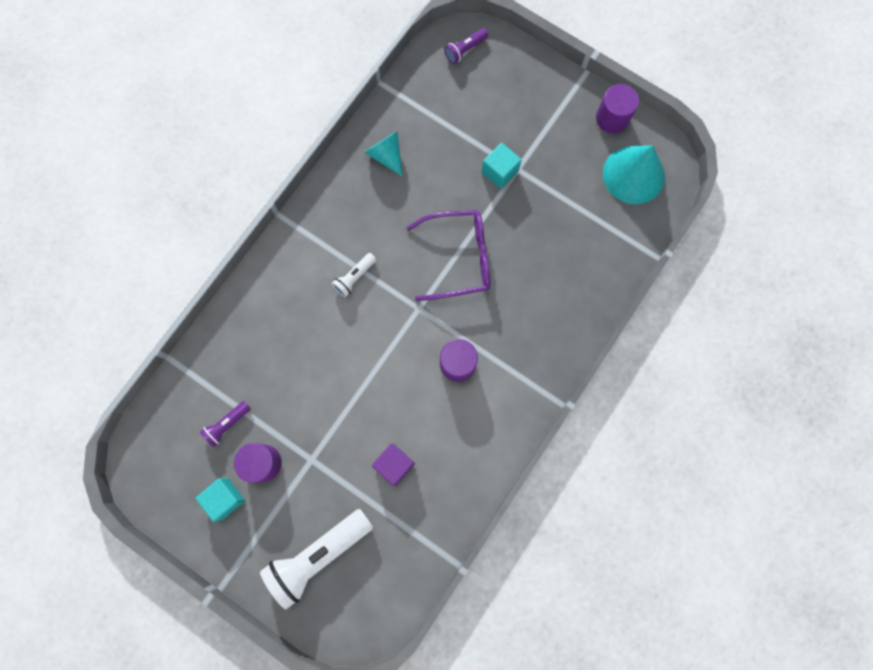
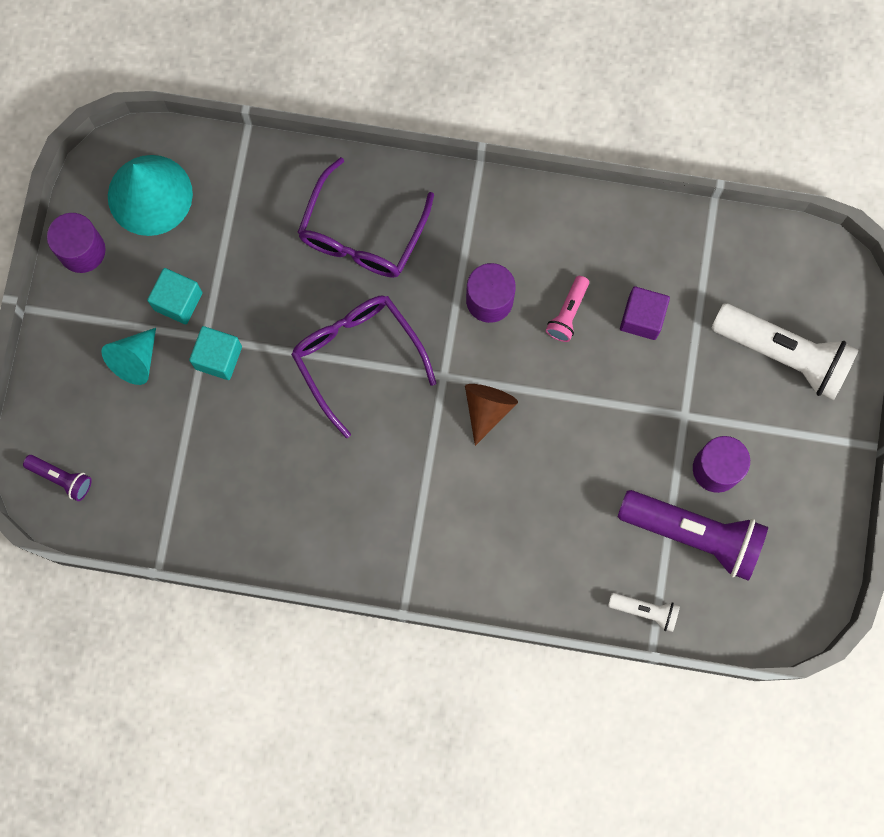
camera: 115 degrees left, 0 degrees up
(225, 499) = (778, 492): turquoise cube -> turquoise cube (178, 301)
(227, 425) = (694, 534): purple flashlight -> purple flashlight, size x2.09
(354, 277) = (441, 472): white flashlight -> white flashlight (645, 611)
(382, 326) = (487, 409): none -> brown cone
(386, 155) = (260, 510): turquoise cone -> turquoise cone (135, 360)
(422, 413) = (568, 313): none -> pink flashlight
(544, 299) = (362, 234): none -> purple glasses

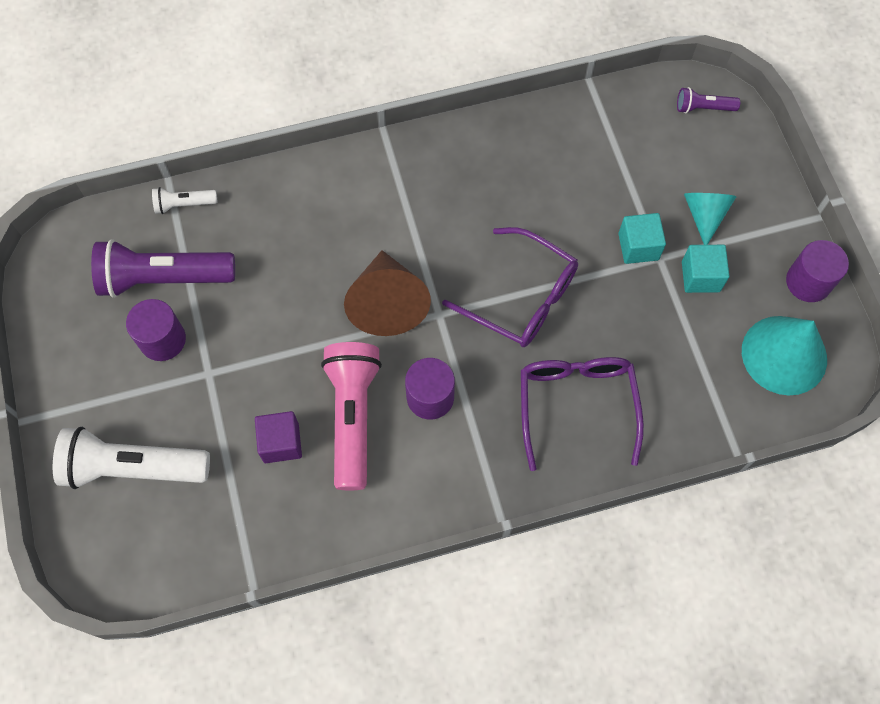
camera: 155 degrees right, 10 degrees down
(487, 409) = (387, 303): brown cone -> brown cone, size x1.60
(568, 313) = (352, 416): pink flashlight -> pink flashlight, size x2.09

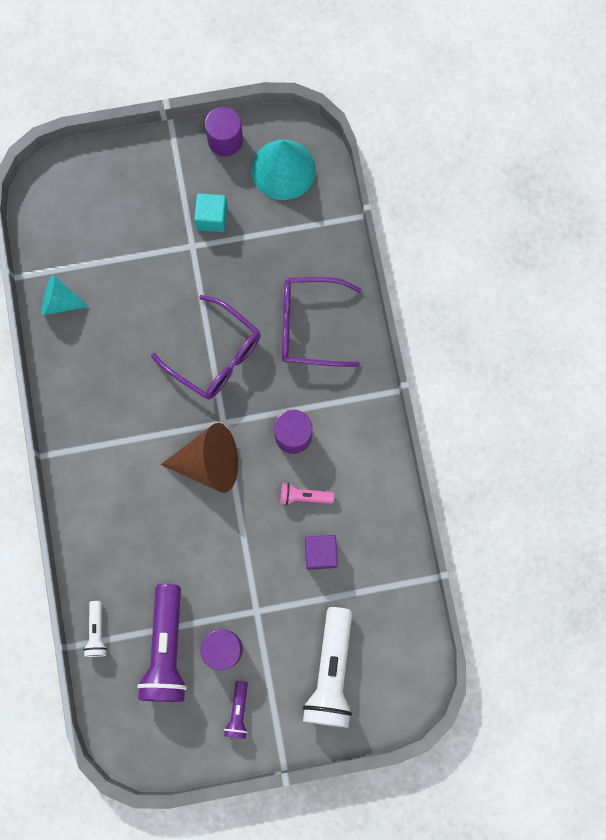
camera: 85 degrees left, 10 degrees up
(352, 416) = (304, 496): pink flashlight -> pink flashlight, size x0.48
(522, 298) = (216, 356): purple glasses -> purple glasses turned 90 degrees clockwise
(638, 247) = (181, 261): turquoise cube -> none
(703, 108) = (58, 189): purple flashlight -> purple flashlight (238, 712)
(704, 215) = (158, 206): turquoise cone -> turquoise cone (59, 302)

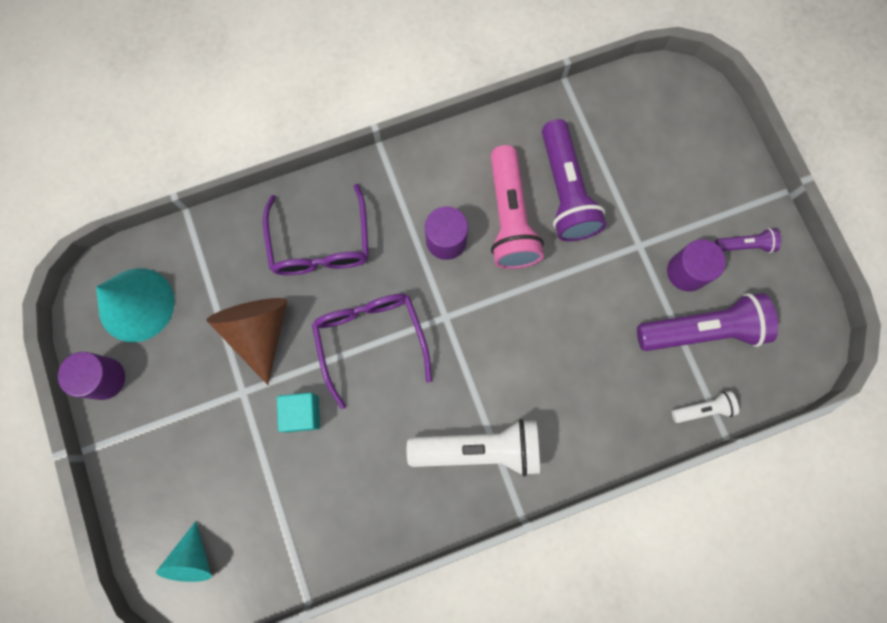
camera: 100 degrees left, 0 degrees up
(59, 302) = (332, 538): turquoise cone -> turquoise cone (193, 559)
(209, 462) = (493, 323): brown cone -> brown cone (259, 331)
(212, 218) = (205, 375): turquoise cube -> turquoise cube (302, 413)
(216, 356) = (370, 339): purple glasses -> purple glasses turned 45 degrees counterclockwise
(304, 496) = (510, 218): pink flashlight -> pink flashlight, size x2.09
(320, 553) = (565, 192): purple cube -> purple flashlight
(331, 672) = (682, 162): white flashlight -> white flashlight (479, 448)

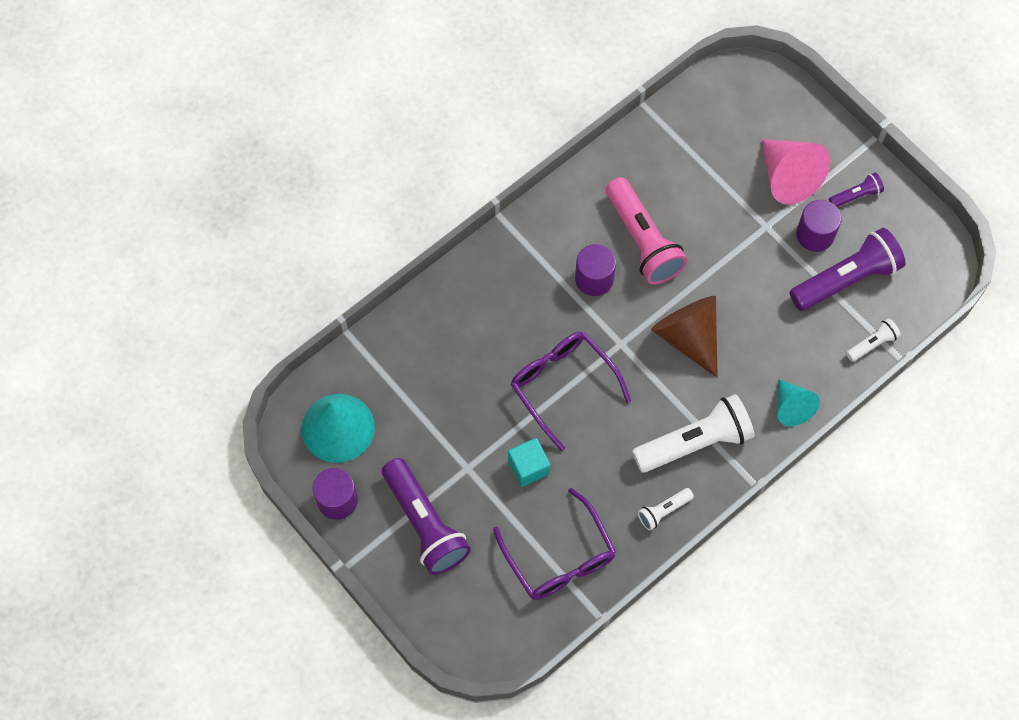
camera: 20 degrees left, 10 degrees down
(193, 559) = (485, 619): turquoise cone -> turquoise cone (792, 407)
(259, 331) = (460, 412): brown cone -> brown cone (688, 337)
(320, 244) = (483, 319): purple glasses -> purple glasses (559, 557)
(418, 511) = (663, 511): none -> white flashlight
(565, 192) = (683, 202): purple flashlight -> purple flashlight (425, 524)
(682, 202) = (788, 177): none -> pink cone

